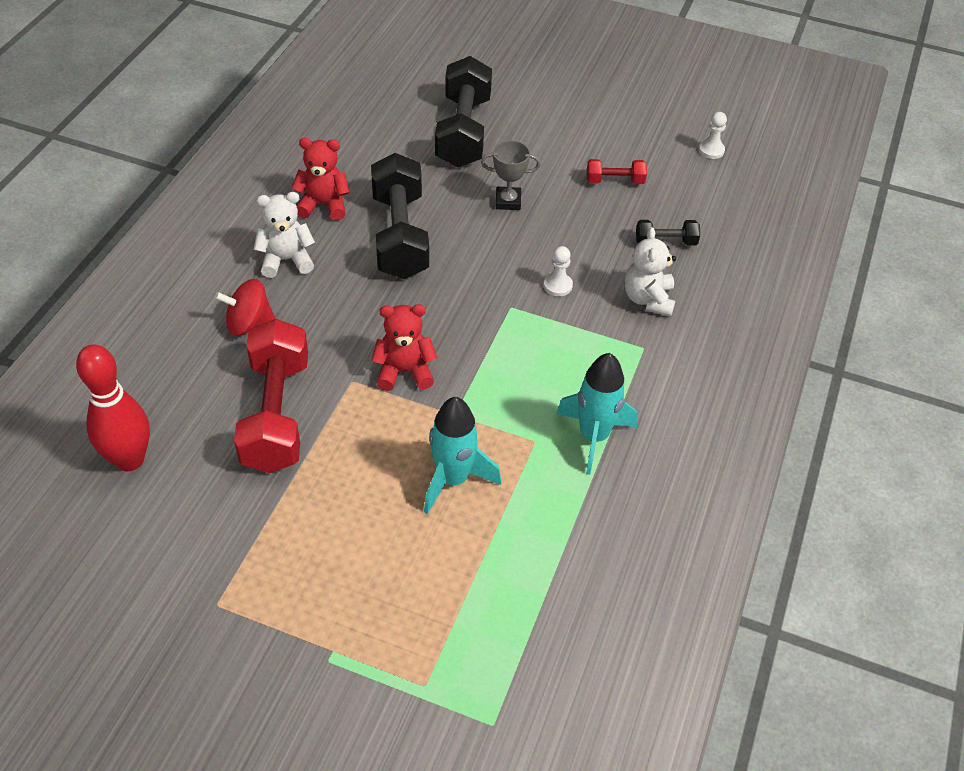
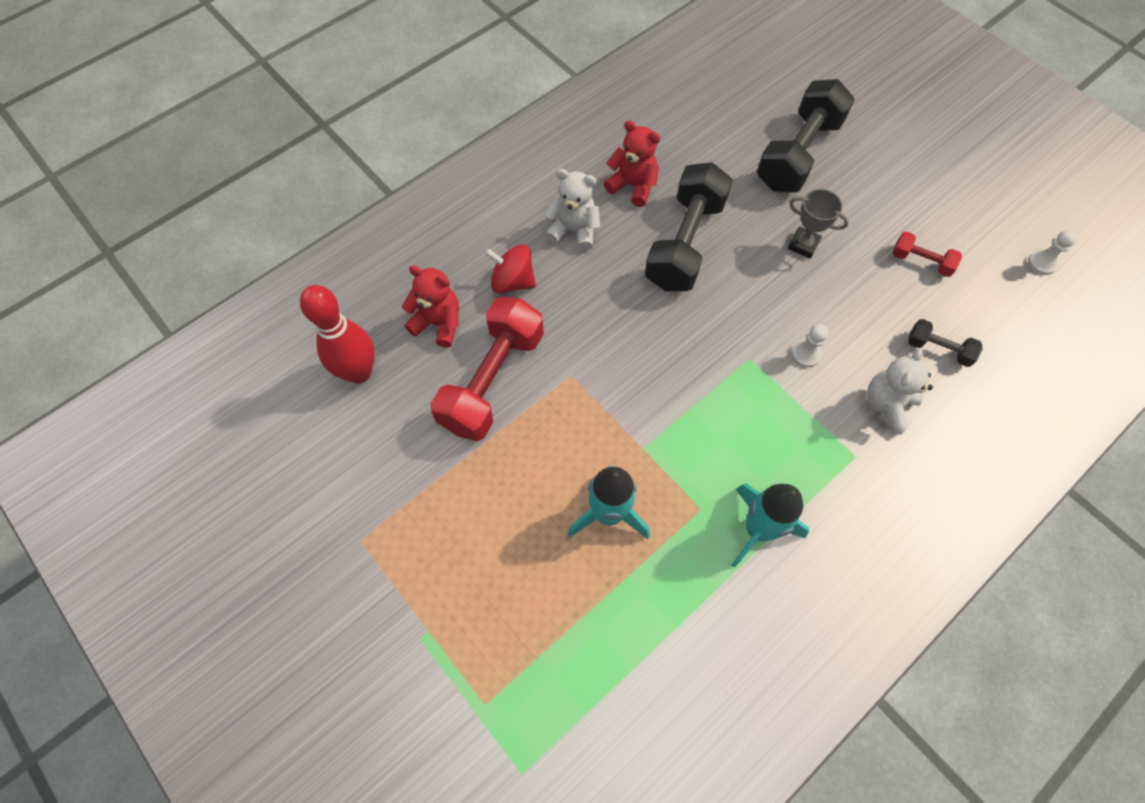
camera: 30 degrees right, 15 degrees up
(404, 371) = (620, 385): red teddy bear -> red teddy bear (438, 323)

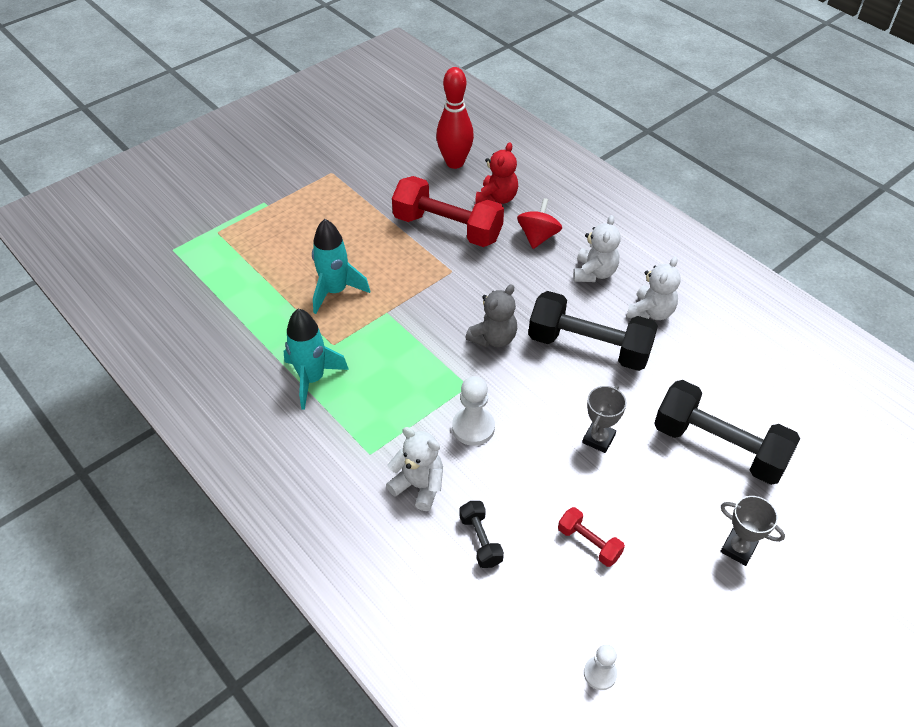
camera: 90 degrees right, 15 degrees down
(633, 186) = (650, 312): red teddy bear -> white teddy bear
(678, 332) = (493, 338): none -> grey teddy bear
(805, 354) = (473, 427): white pawn -> white pawn, size x1.56
(902, 156) = (738, 549): none -> grey trophy
(921, 261) = (589, 543): red dumbbell -> red dumbbell turned 75 degrees counterclockwise
(938, 349) = (480, 540): black dumbbell -> black dumbbell turned 45 degrees counterclockwise

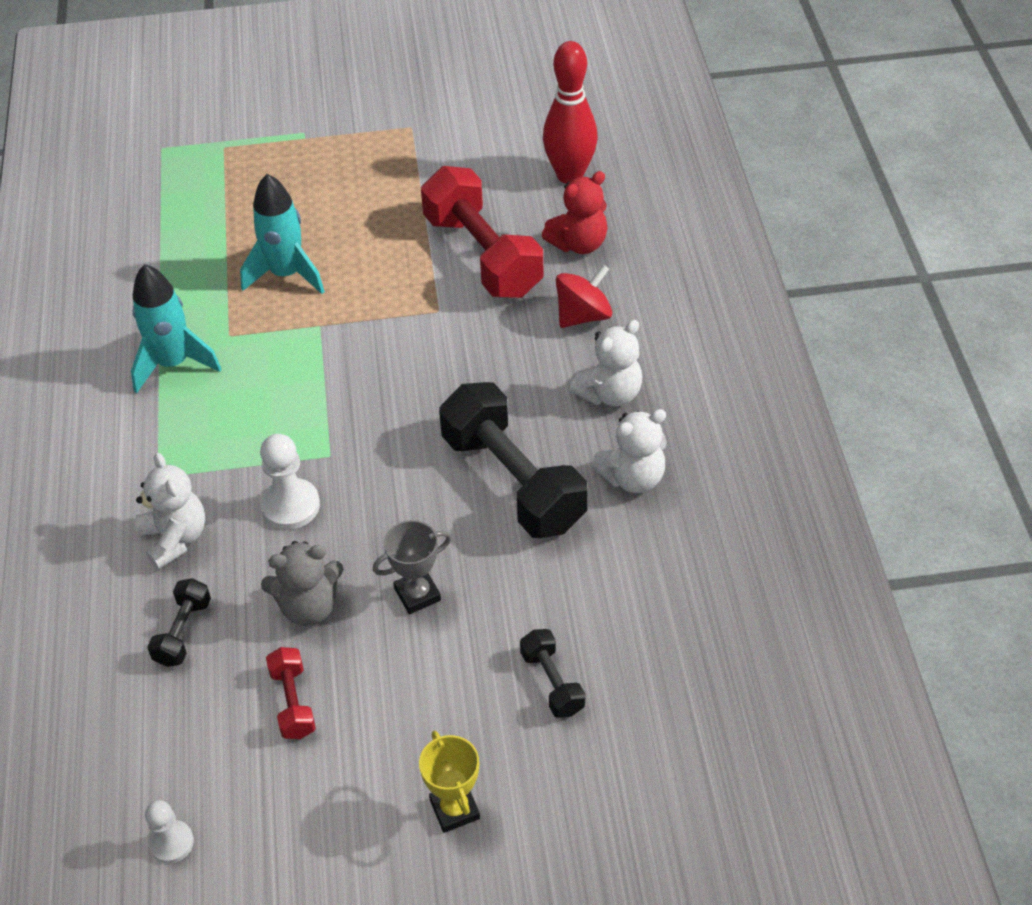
camera: 35 degrees right, 0 degrees up
(493, 338) = (410, 415): grey teddy bear -> grey teddy bear (309, 607)
(719, 447) = (552, 682): black dumbbell -> black dumbbell, size x0.47
(738, 549) = (454, 809): grey trophy -> yellow trophy

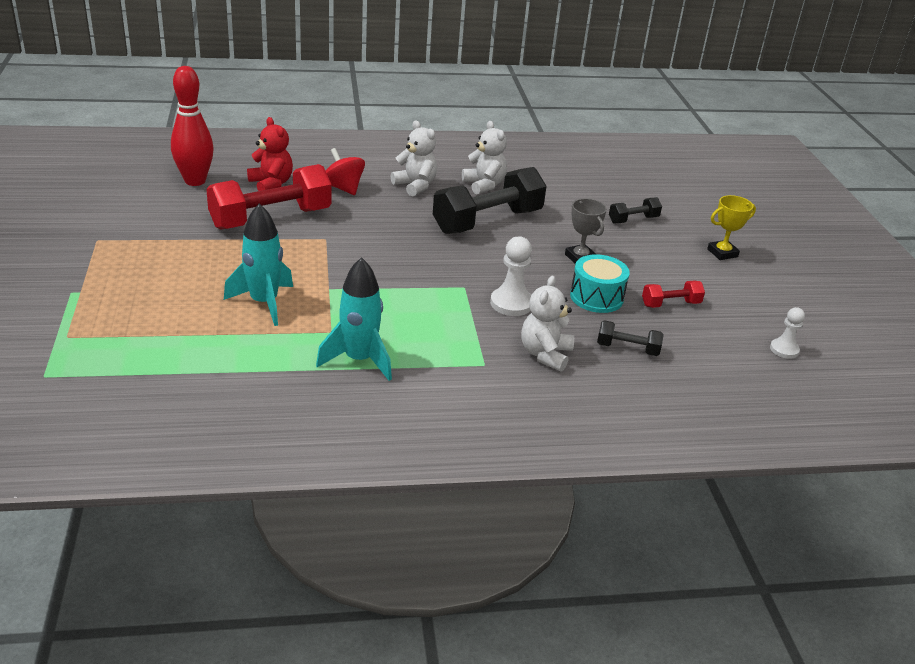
camera: 95 degrees left, 15 degrees down
(175, 538) = (545, 354): white teddy bear -> white teddy bear turned 45 degrees counterclockwise
(309, 607) = (596, 297): grey teddy bear -> turquoise drum

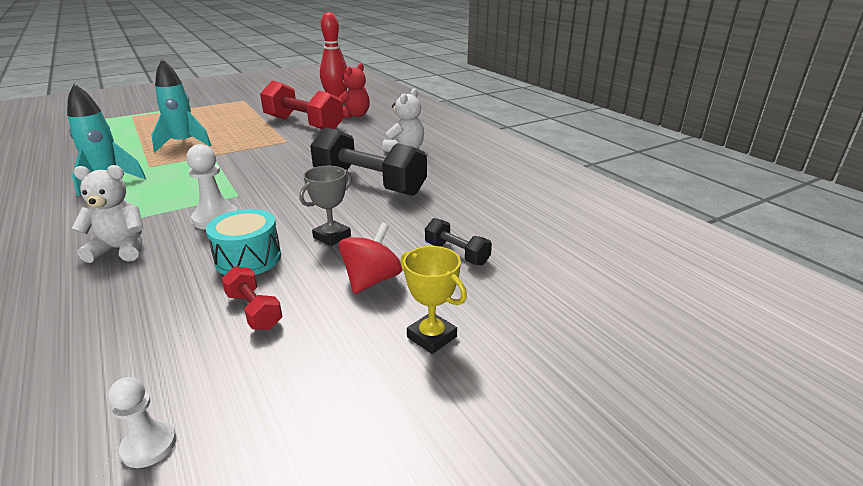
camera: 70 degrees right, 5 degrees down
(343, 188) = (372, 132): red spinning top -> red spinning top (372, 280)
(484, 185) = (440, 171): white teddy bear -> none
(627, 349) = (136, 295): black dumbbell -> none

